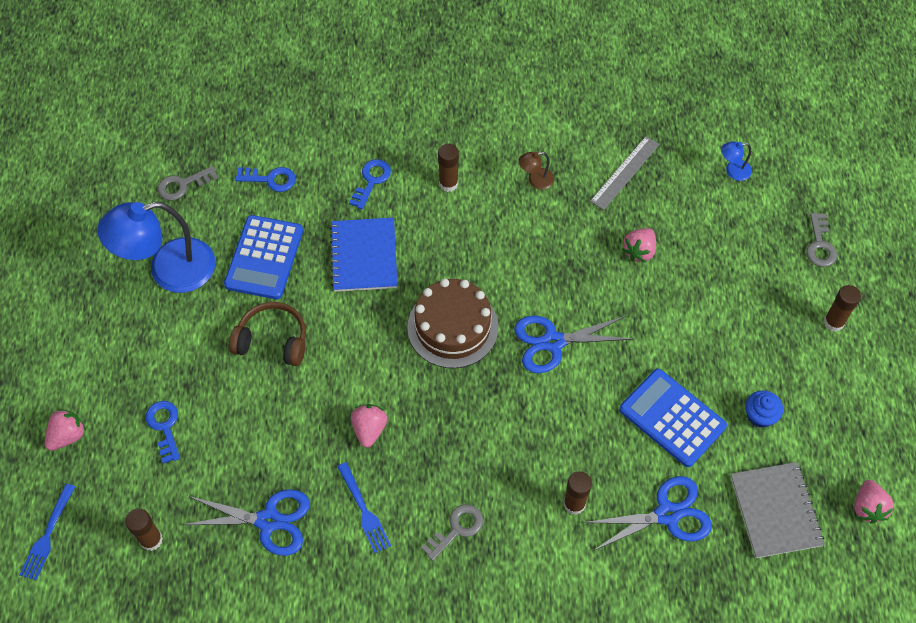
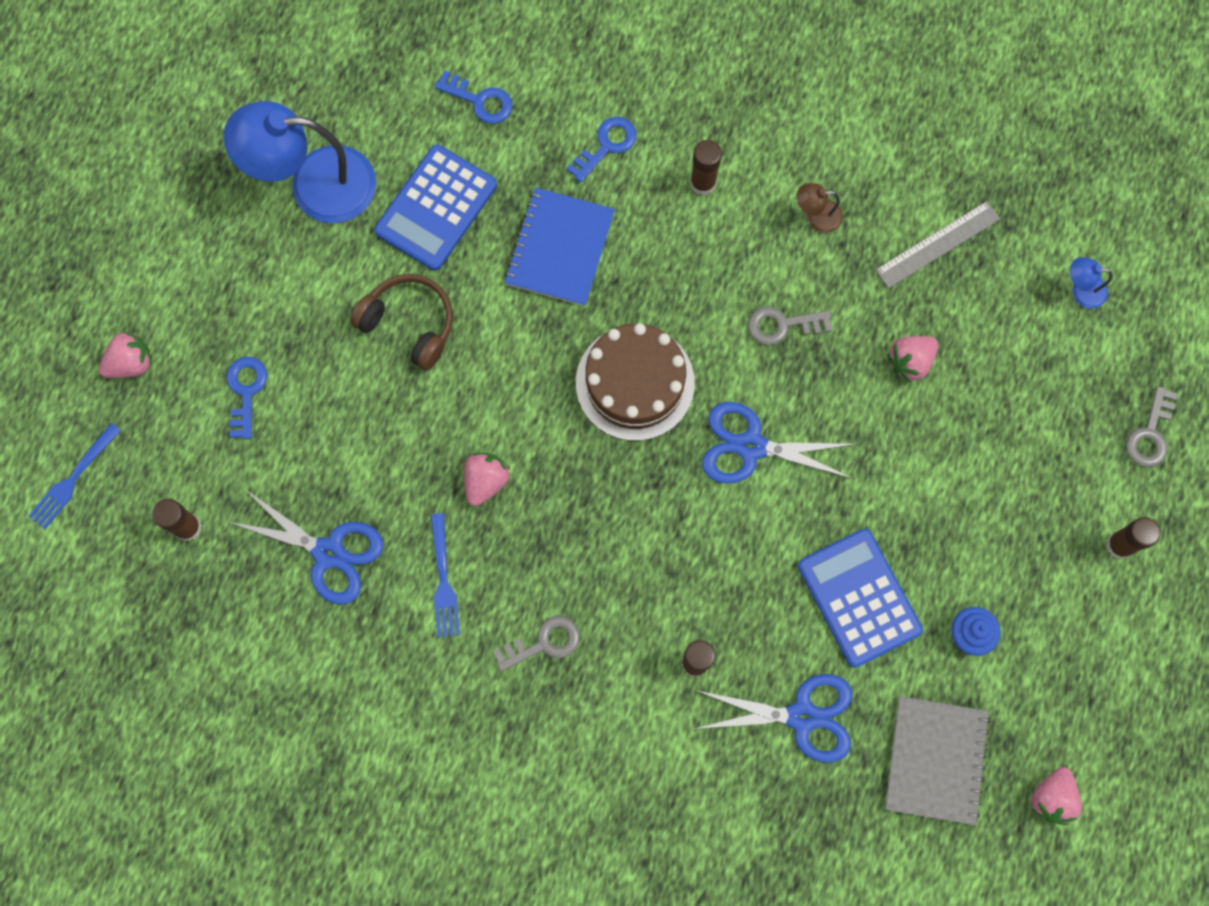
camera: 20 degrees right, 15 degrees up
(183, 185) = (368, 72): grey key -> grey key (782, 325)

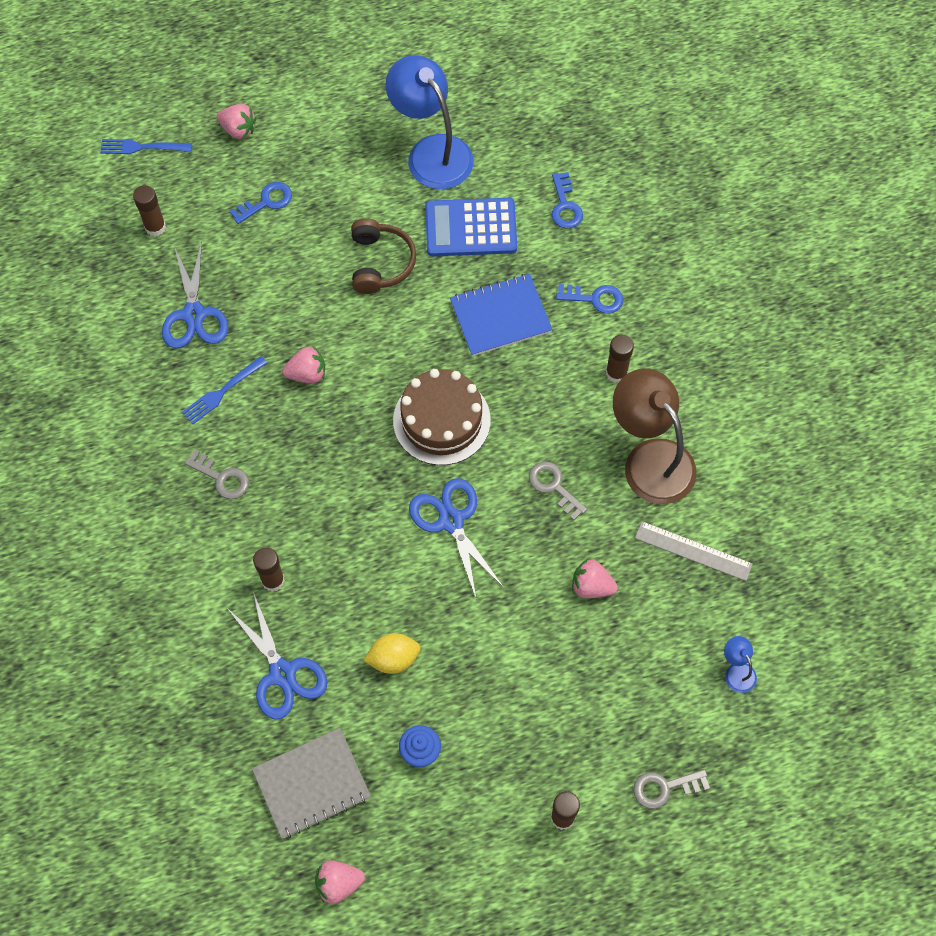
camera: 55 degrees right, 10 degrees down
(816, 216) = (650, 459): brown lamp -> brown lamp, size x2.39
(859, 598) = (393, 659): blue calculator -> yellow lemon

